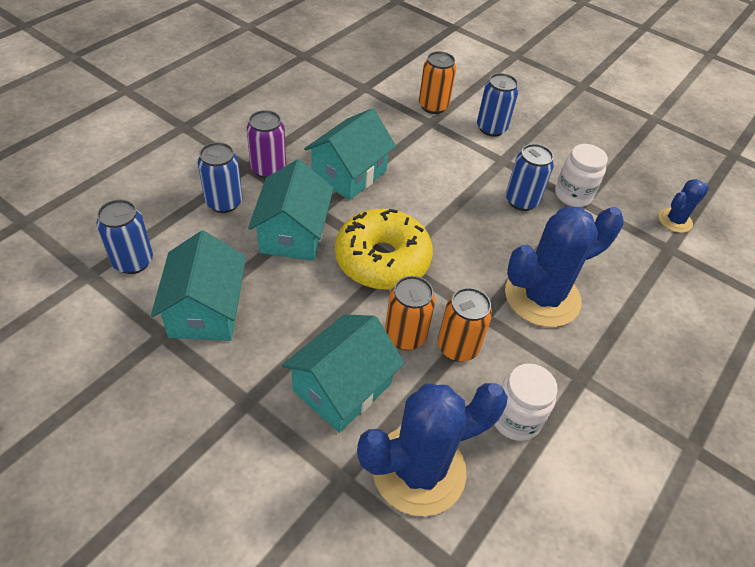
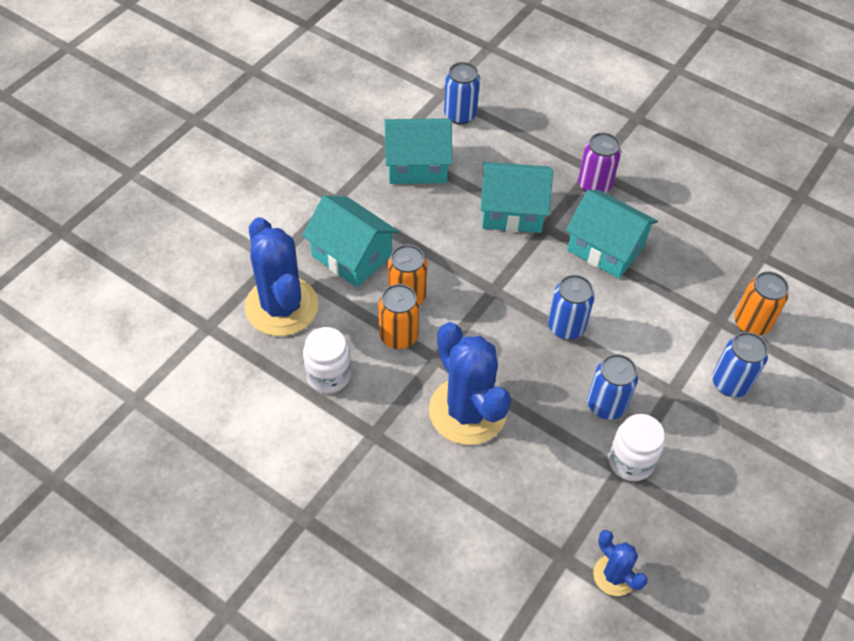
camera: 90 degrees right, 5 degrees up
(224, 202) = (540, 160): blue can -> blue can (566, 327)
(382, 260) = (493, 279): yellow donut -> none

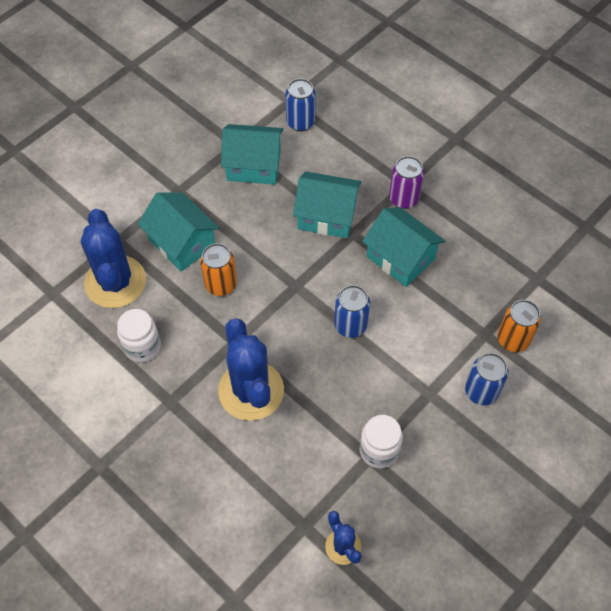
camera: 10 degrees right, 5 degrees up
(398, 336) = (207, 318): orange can -> none
(606, 405) = (369, 399): blue can -> none

